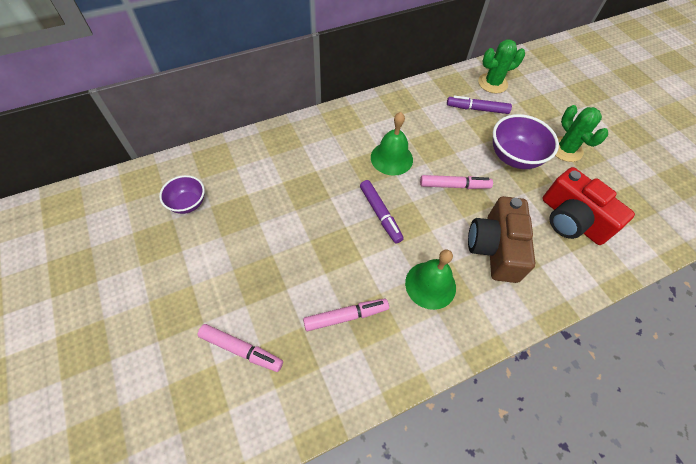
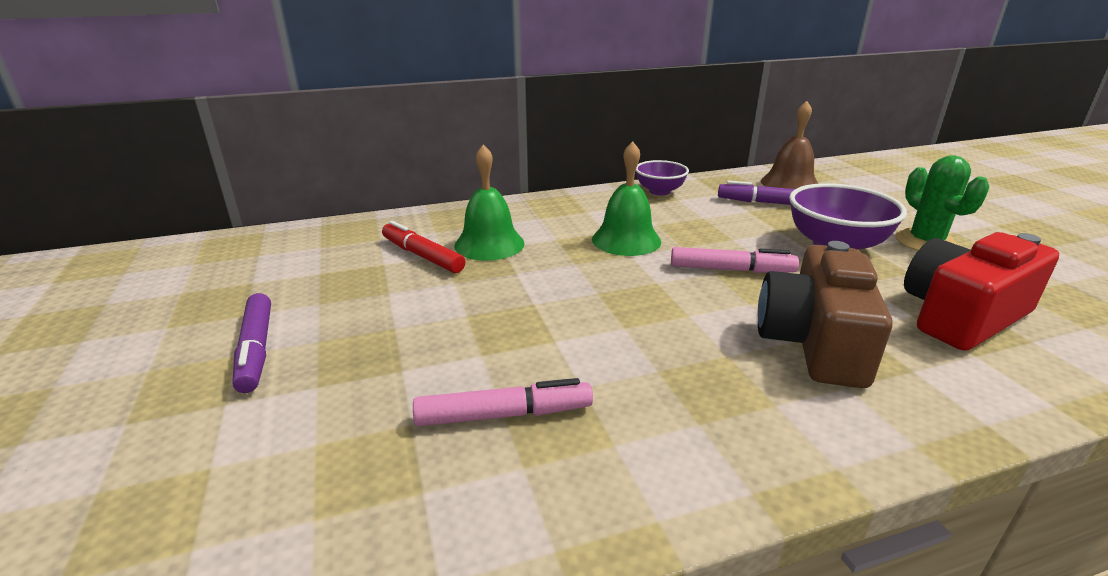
camera: 10 degrees right, 30 degrees down
(188, 203) = (286, 268): purple bowl -> purple bowl (659, 191)
(241, 350) = (275, 448): pink marker -> none
(269, 184) = (422, 256): none -> red marker
(380, 214) = (597, 293): purple marker -> purple marker (256, 350)
(430, 285) = (683, 382): green bell -> green bell (489, 244)
(492, 83) = (789, 183): green cactus -> brown bell
(572, 219) = (961, 316): red camera -> red camera turned 90 degrees clockwise

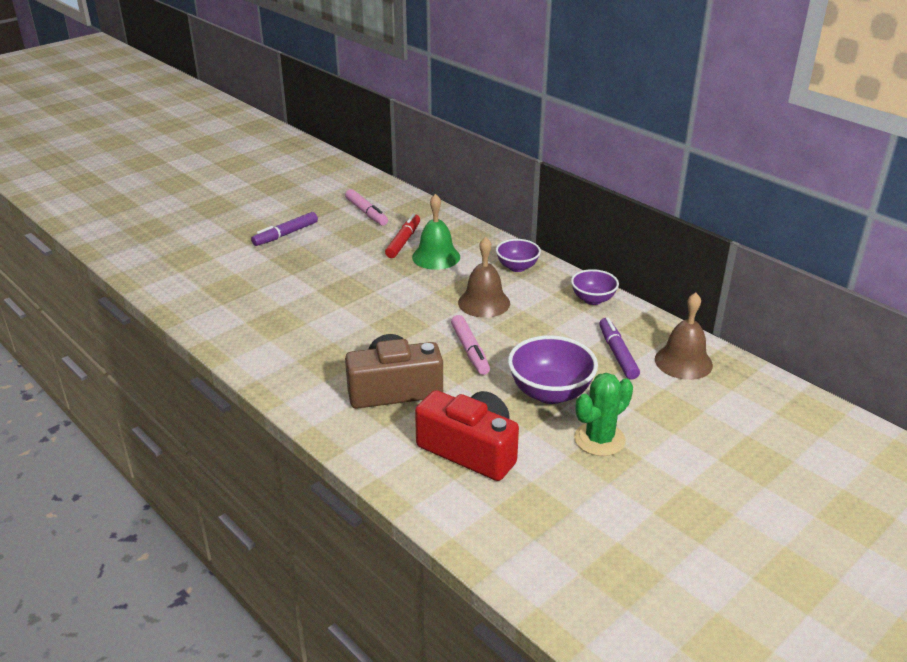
camera: 65 degrees right, 5 degrees up
(504, 415) = (274, 308): pink marker -> pink marker (366, 213)
(563, 208) = (517, 267): none -> purple bowl
(626, 240) = (484, 303): green bell -> brown bell

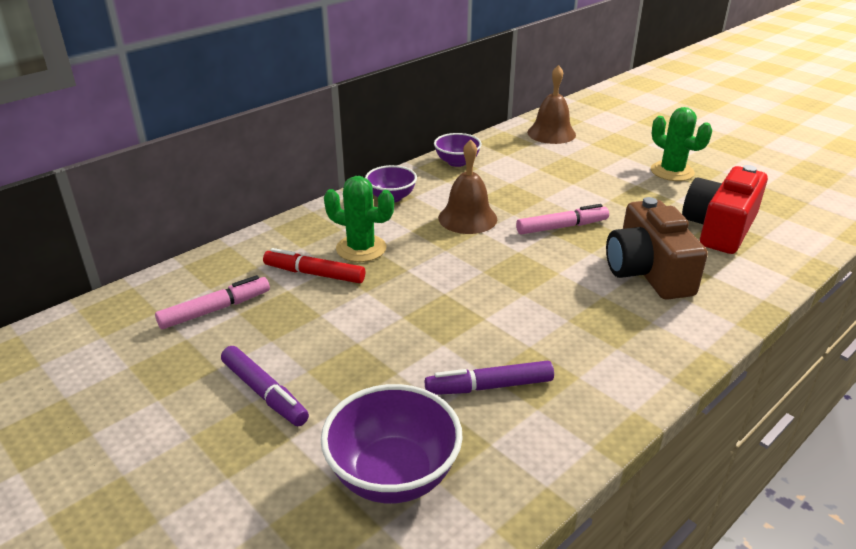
camera: 90 degrees left, 0 degrees up
(436, 257) = (361, 248): green bell -> green cactus
(550, 393) = (617, 189): purple bowl -> purple bowl (393, 475)
(617, 354) = (547, 157): purple marker -> purple marker (489, 386)

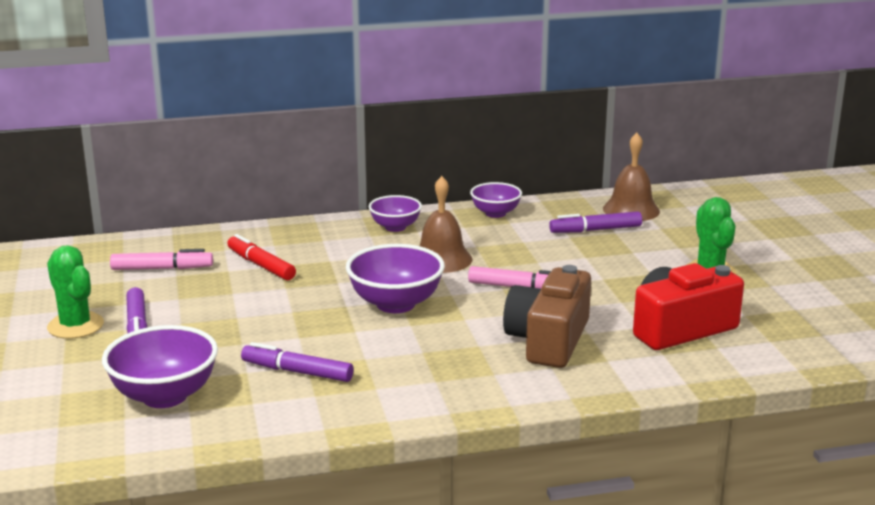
camera: 30 degrees right, 10 degrees down
(361, 248) = (319, 258): green cactus -> green cactus (75, 326)
(485, 276) = (395, 304): none -> purple bowl
(549, 157) = (595, 230): none -> purple marker

